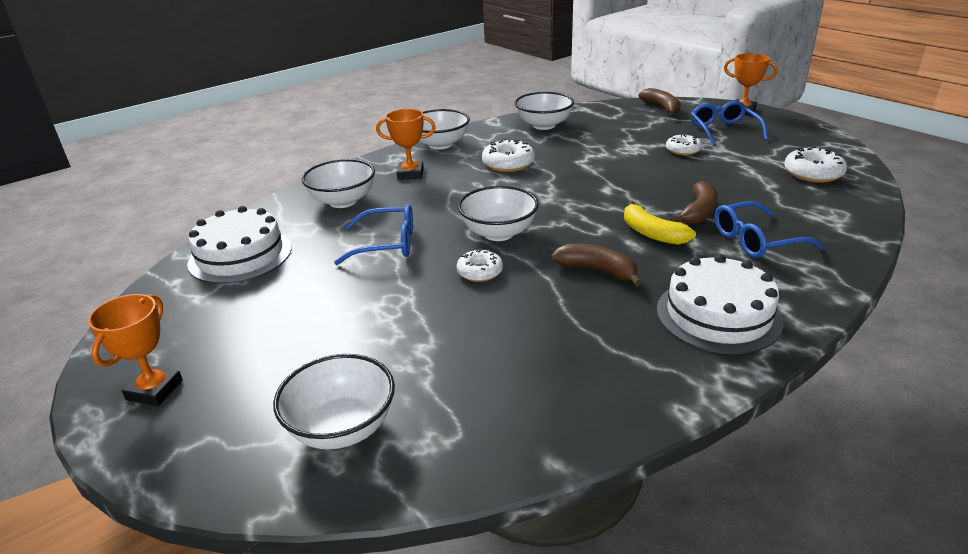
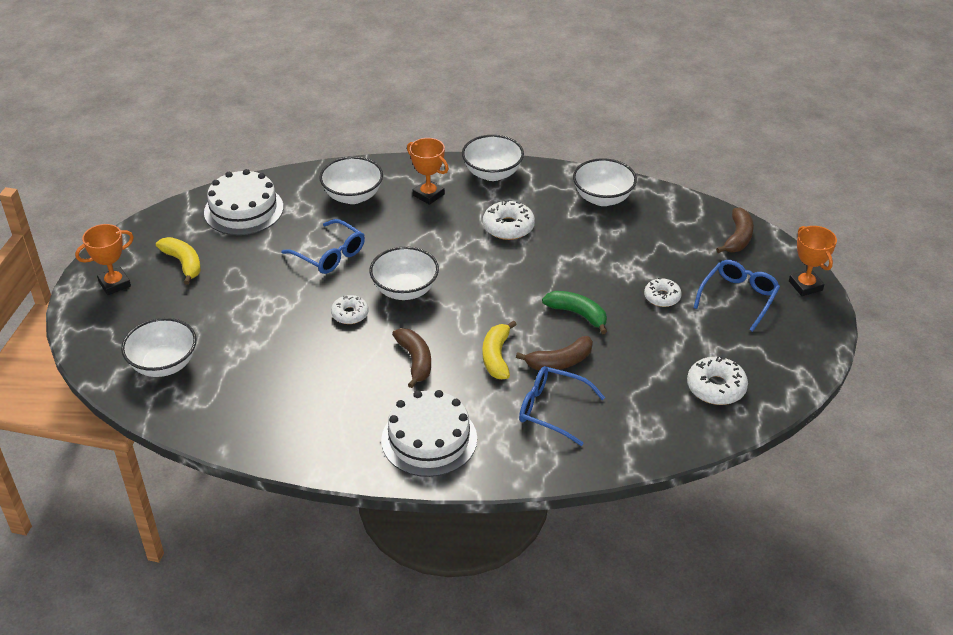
camera: 40 degrees right, 10 degrees up
(228, 326) = (183, 263): none -> yellow banana
(653, 183) = (577, 314): none -> green banana

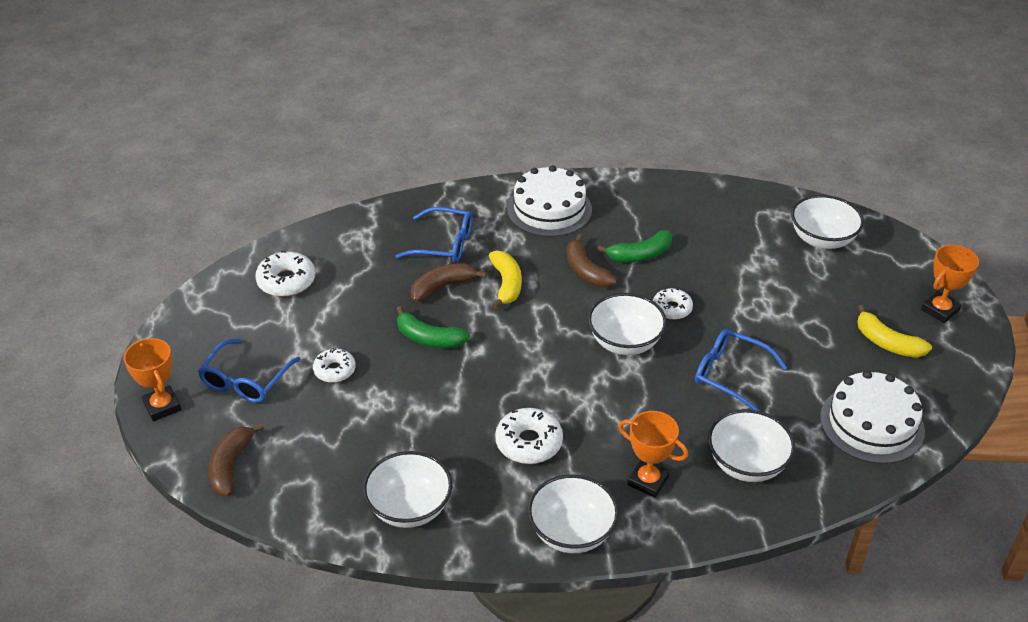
camera: 170 degrees right, 0 degrees up
(354, 371) = (640, 255): none -> green banana

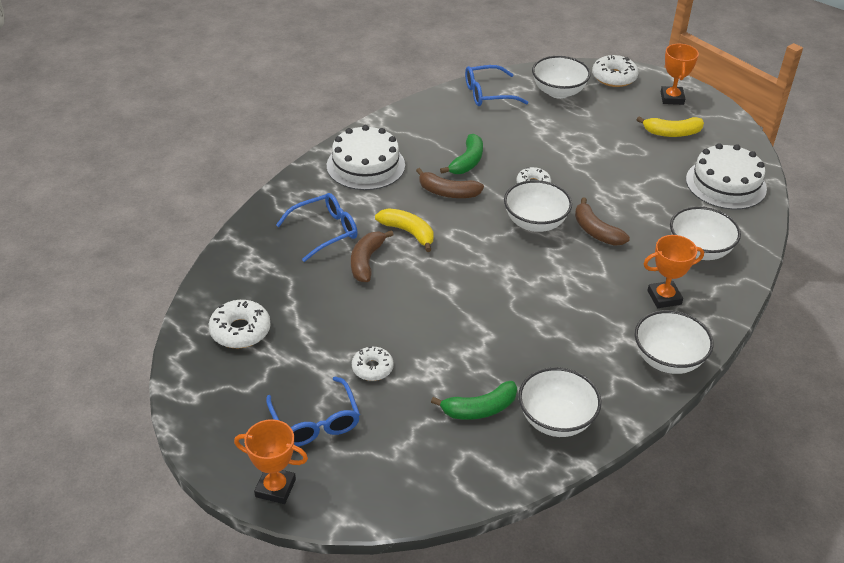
camera: 45 degrees left, 0 degrees up
(231, 466) = (394, 488): brown banana -> brown banana (596, 231)
(429, 338) = (407, 302): green banana -> green banana (480, 409)
(529, 443) = (567, 324): white donut -> white donut (614, 77)
(730, 375) = (620, 204): blue glasses -> blue glasses (488, 94)

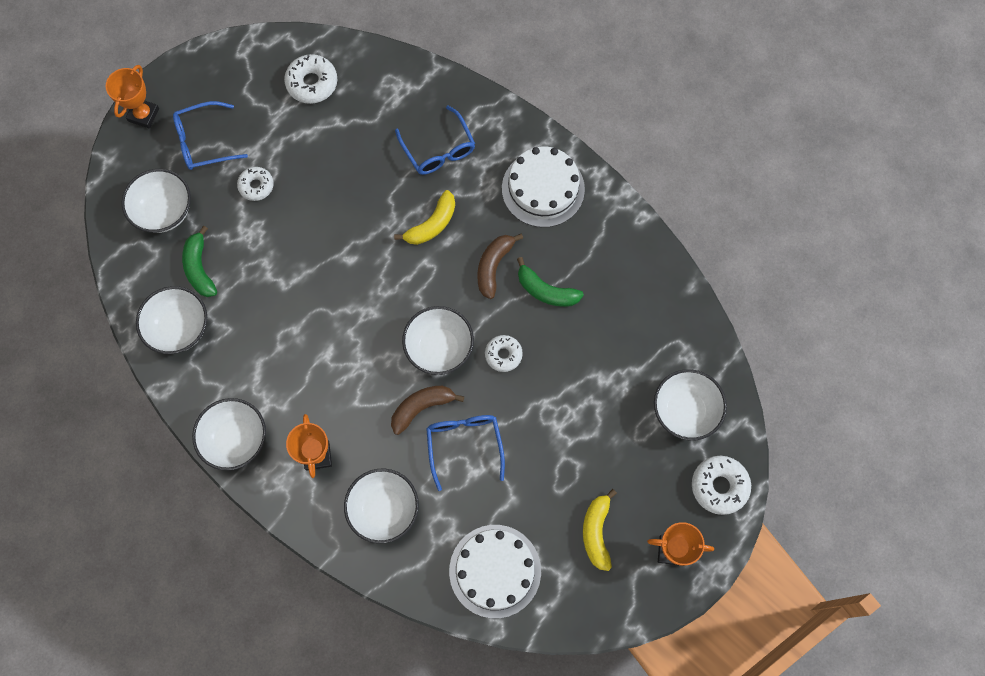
camera: 95 degrees right, 30 degrees up
(366, 261) = (392, 185): brown banana -> none
(410, 451) = (164, 211): none -> white bowl
(488, 94) = (680, 327): blue glasses -> blue glasses (464, 445)

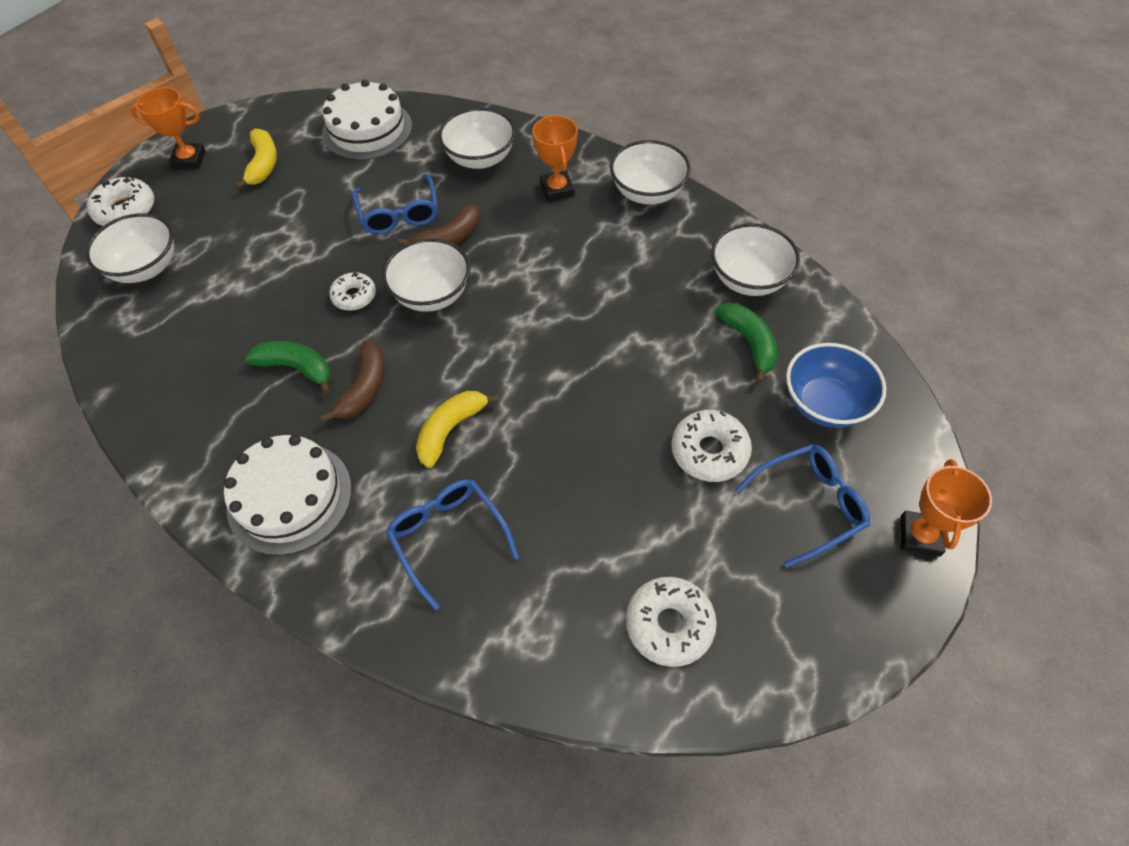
camera: 175 degrees right, 15 degrees down
(164, 211) = (825, 404): white bowl -> blue bowl
(256, 186) = (709, 451): white donut -> white donut, size x1.50

